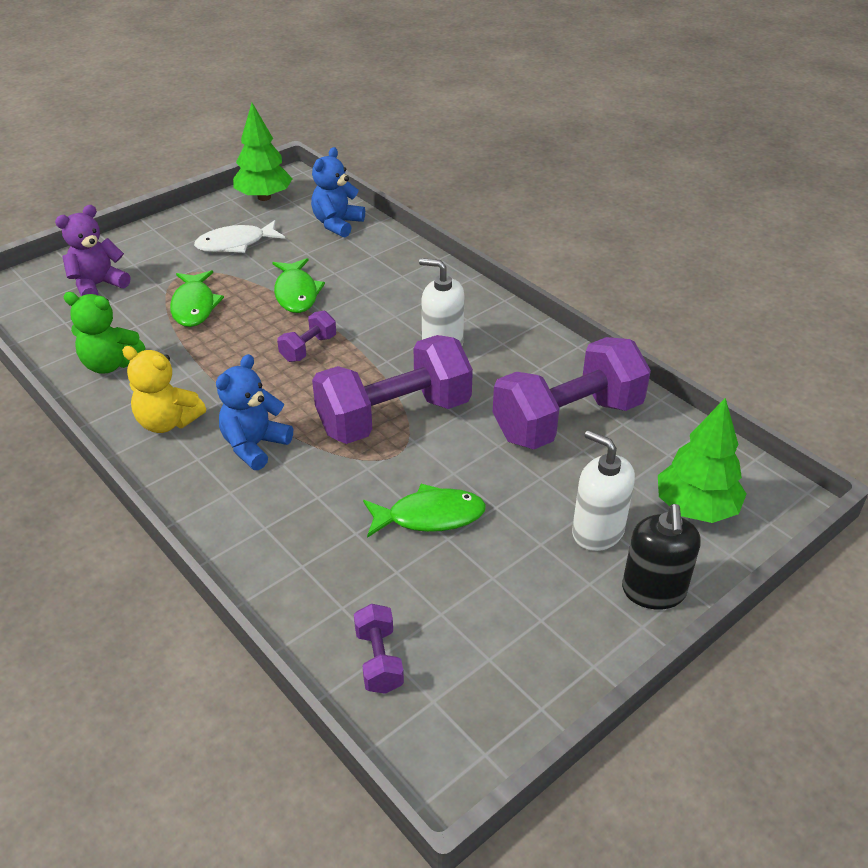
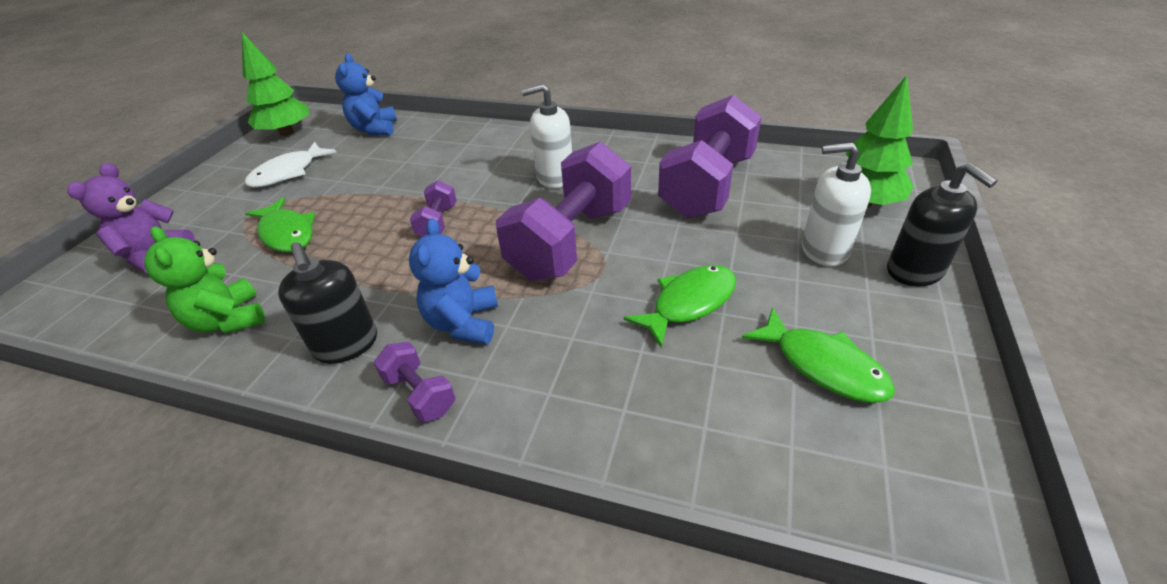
camera: 30 degrees left, 0 degrees up
(110, 364) = (228, 320): green teddy bear -> green teddy bear turned 75 degrees clockwise
(168, 422) = (346, 345): yellow teddy bear -> black soap dispenser
(296, 293) = (384, 187): green fish -> green fish (823, 366)
(379, 660) = (796, 458): purple dumbbell -> purple dumbbell (419, 394)

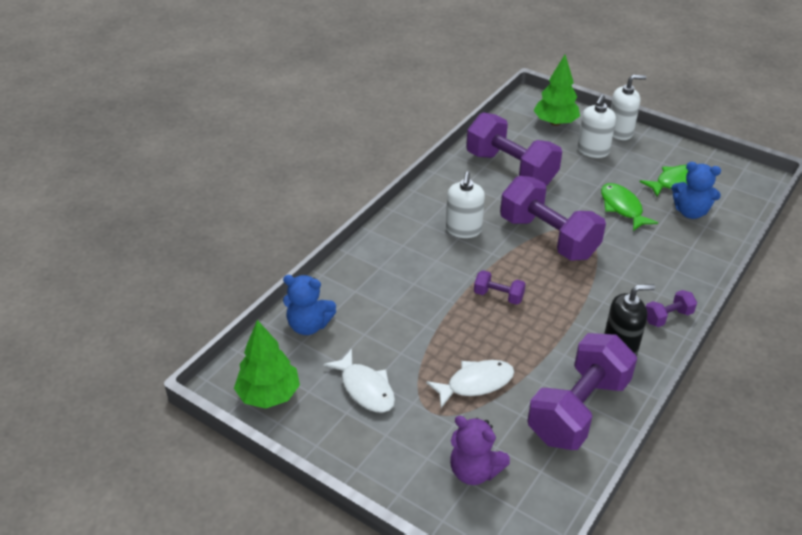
camera: 75 degrees left, 0 degrees up
(228, 320) = (578, 409): green teddy bear -> purple dumbbell
(287, 233) = (475, 383): green fish -> white fish
(463, 323) = (614, 294): blue teddy bear -> blue teddy bear (690, 212)
(914, 271) = (620, 132): black soap dispenser -> white soap dispenser

